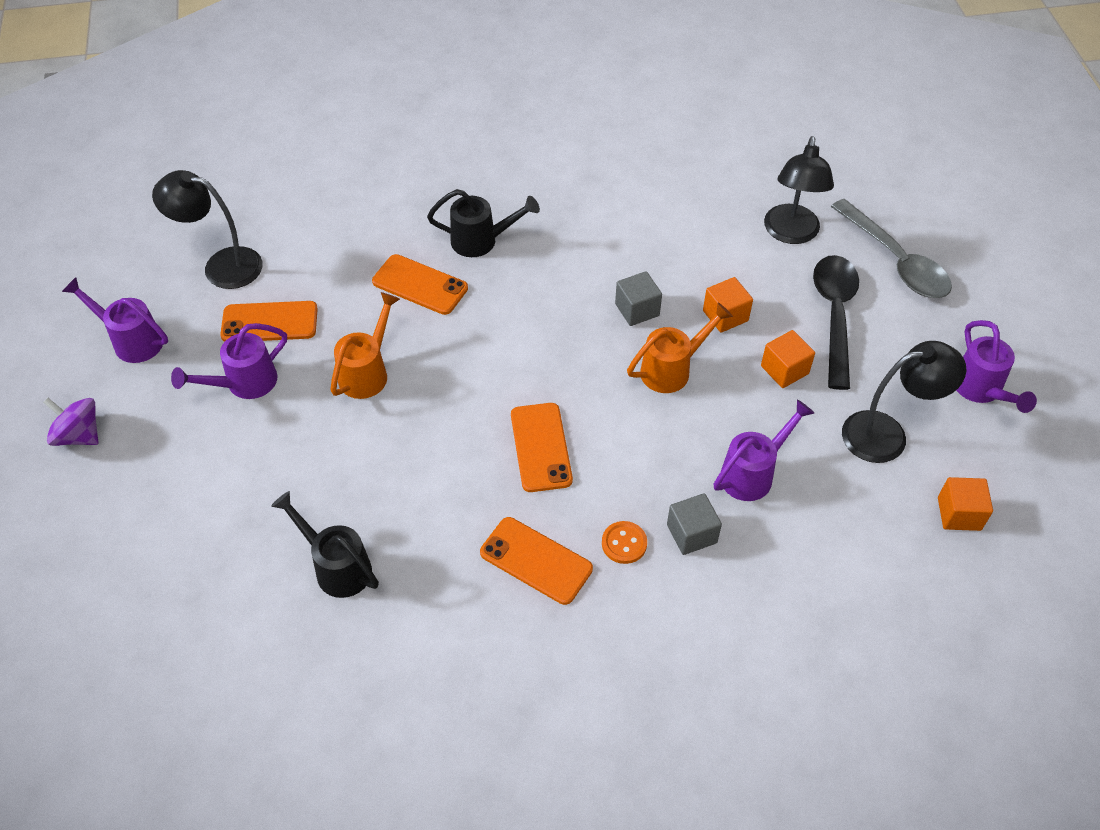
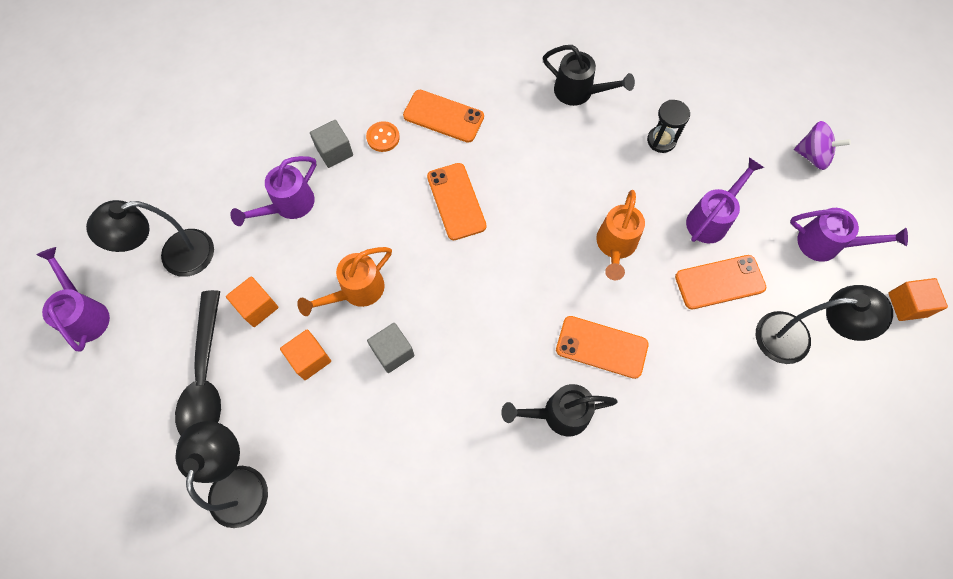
camera: 170 degrees right, 15 degrees up
(256, 482) = (661, 140): none -> black hourglass
(895, 260) = (134, 461): grey spoon -> none
(959, 514) = (132, 197): orange cube -> orange cube (907, 305)

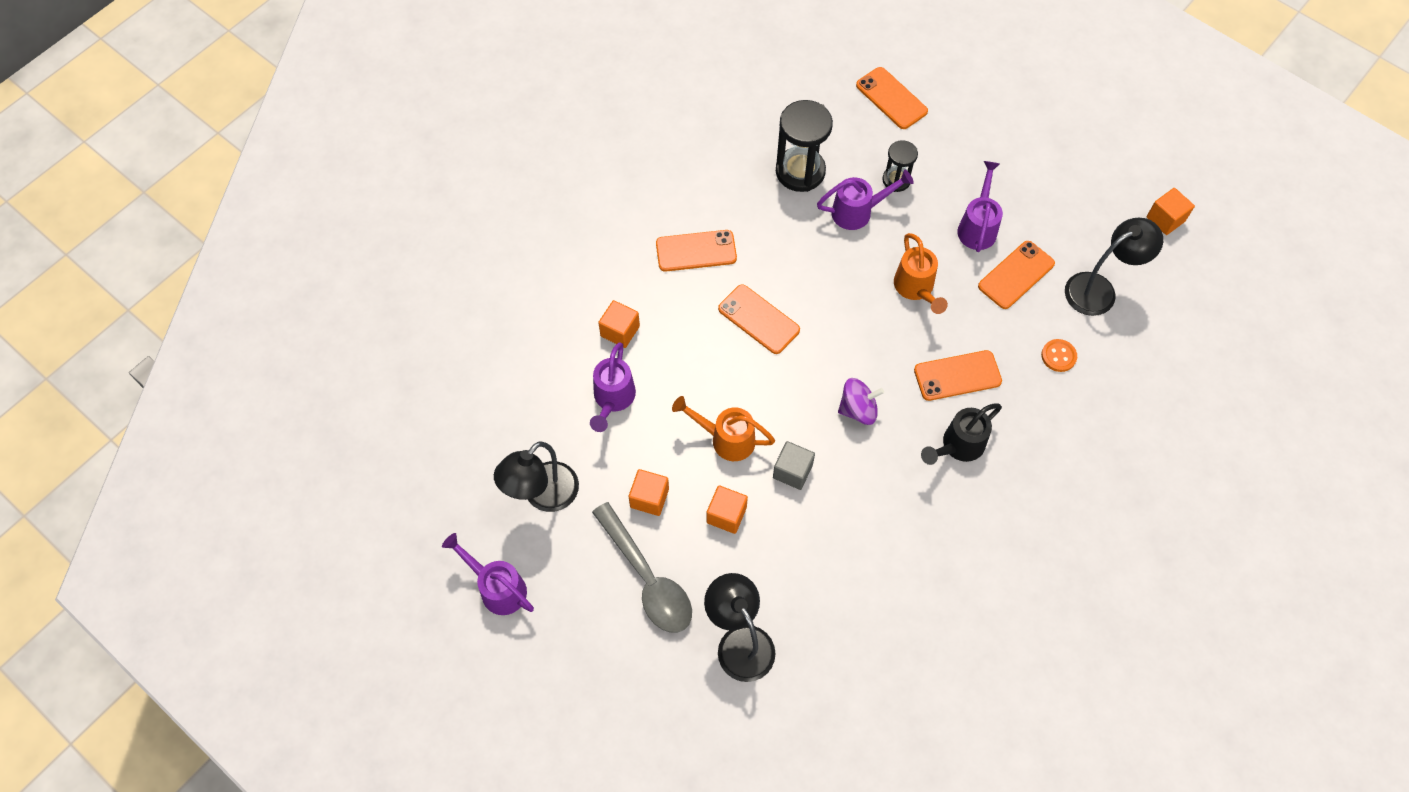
camera: 30 degrees left, 5 degrees down
(206, 376) = (647, 578): black spoon -> grey spoon
(334, 152) = (620, 331): grey cube -> orange cube
(356, 291) = (726, 439): orange watering can -> orange watering can turned 90 degrees clockwise
(383, 137) = (655, 296): orange button -> orange button (1058, 356)
(579, 92) = (800, 171): black watering can -> black hourglass
(703, 67) = (891, 98): none -> orange phone
(812, 155) = (1025, 133): purple spinning top -> purple spinning top (858, 409)
(826, 244) = (1078, 202): purple watering can -> purple watering can (858, 212)

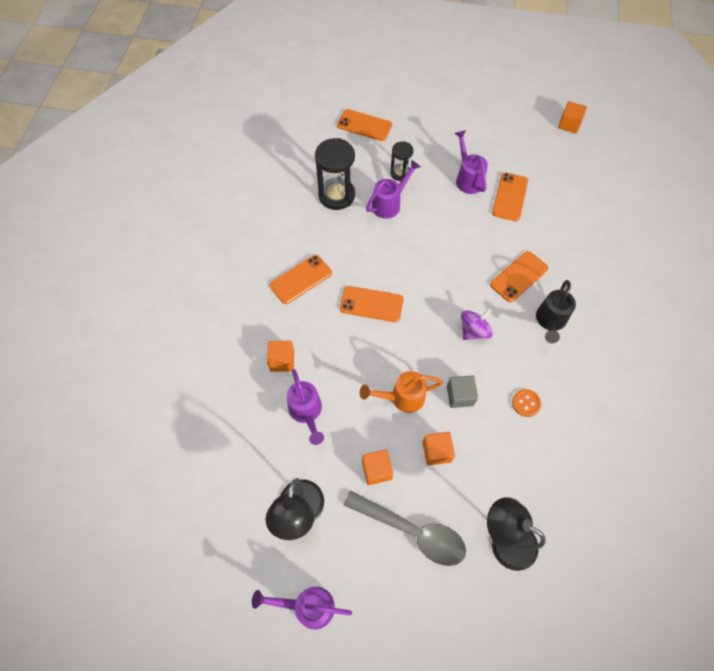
camera: 30 degrees left, 0 degrees up
(916, 288) = (457, 234): orange watering can -> none
(1058, 356) = (568, 234): orange button -> orange button (526, 403)
(1099, 289) = (562, 182): black lamp -> none

